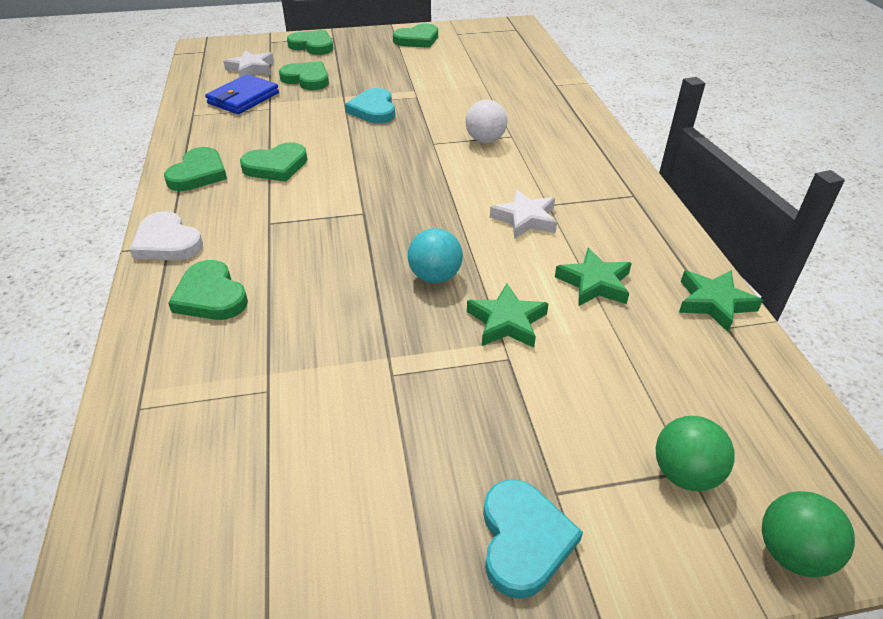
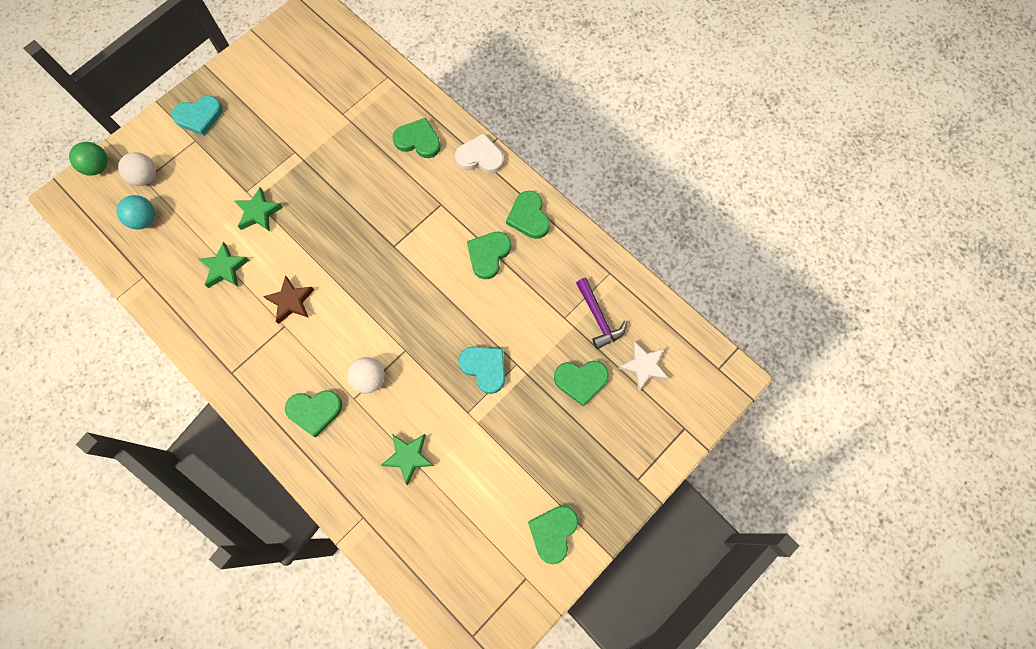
camera: 145 degrees right, 30 degrees up
(243, 98) = (598, 318): blue wallet -> purple hammer
(312, 45) = (638, 447): green heart -> green heart (315, 411)
(435, 277) = (314, 221): turquoise ball -> turquoise ball (144, 219)
(524, 540) = (199, 116): turquoise heart -> turquoise heart turned 75 degrees counterclockwise
(525, 219) = (291, 301): white star -> brown star
(685, 473) = (146, 177): green ball -> white ball
(714, 303) = (153, 291): green star -> green star (408, 457)

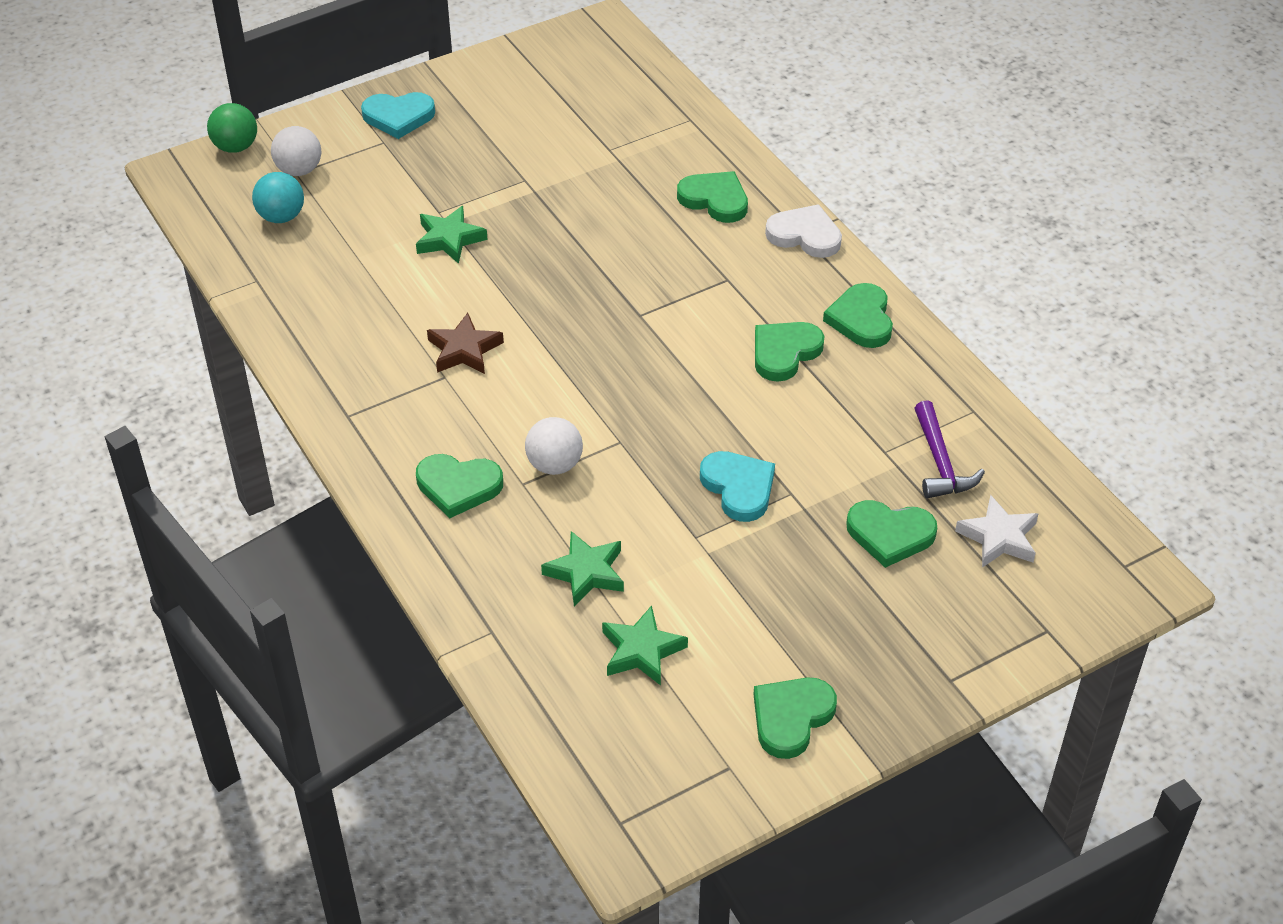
camera: 15 degrees right, 25 degrees down
(225, 268) = (379, 293): green star -> green star (641, 650)

